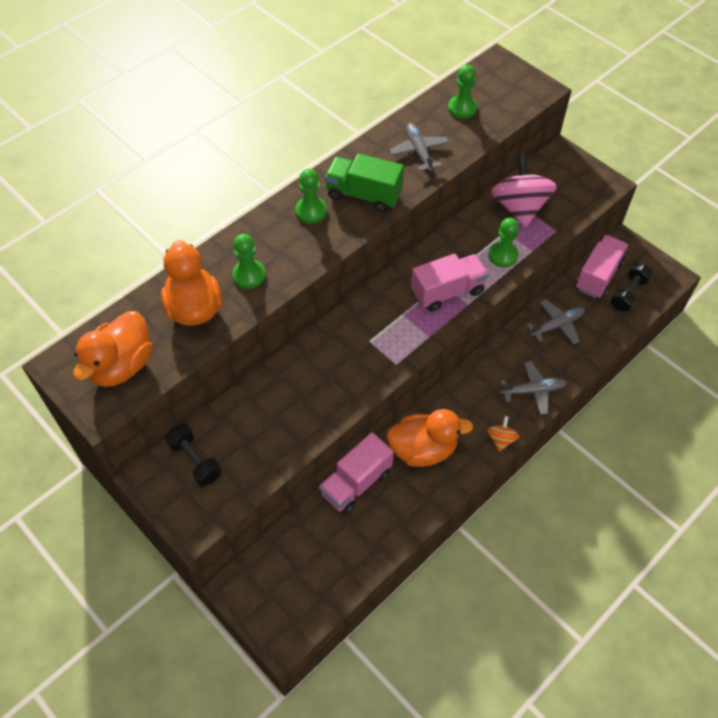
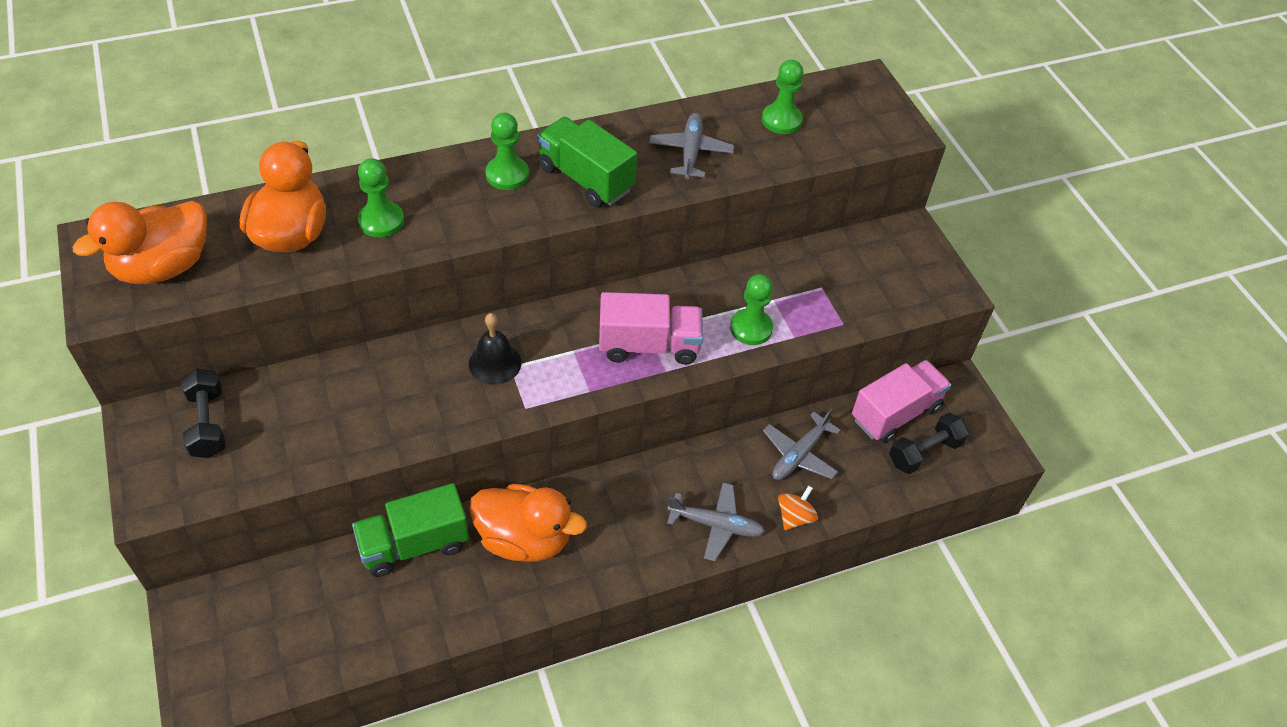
camera: 20 degrees right, 5 degrees down
(356, 483) = (414, 544): pink truck -> green truck
(358, 342) = (495, 363): none -> black bell
(501, 439) = (634, 569): orange spinning top -> orange spinning top (795, 517)
(519, 208) = (811, 277): pink spinning top -> none
(557, 325) = (799, 454): grey plane -> grey plane turned 135 degrees clockwise

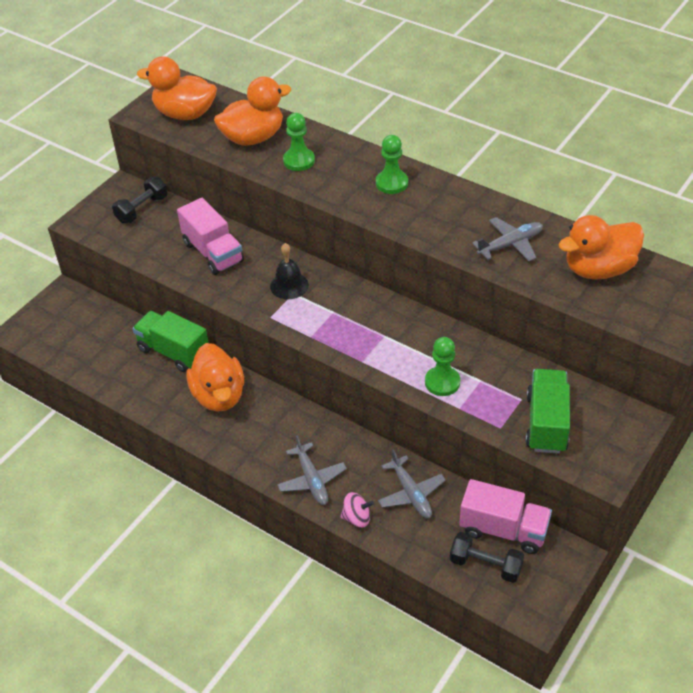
camera: 60 degrees right, 5 degrees down
(585, 179) = (427, 215): green truck -> green truck (546, 423)
(649, 345) = (374, 342): pink truck -> pink truck (213, 252)
(781, 120) = (598, 269): green pawn -> orange duck
(795, 517) = (357, 518): orange spinning top -> pink spinning top
(799, 454) = (411, 493): grey plane -> grey plane turned 120 degrees counterclockwise

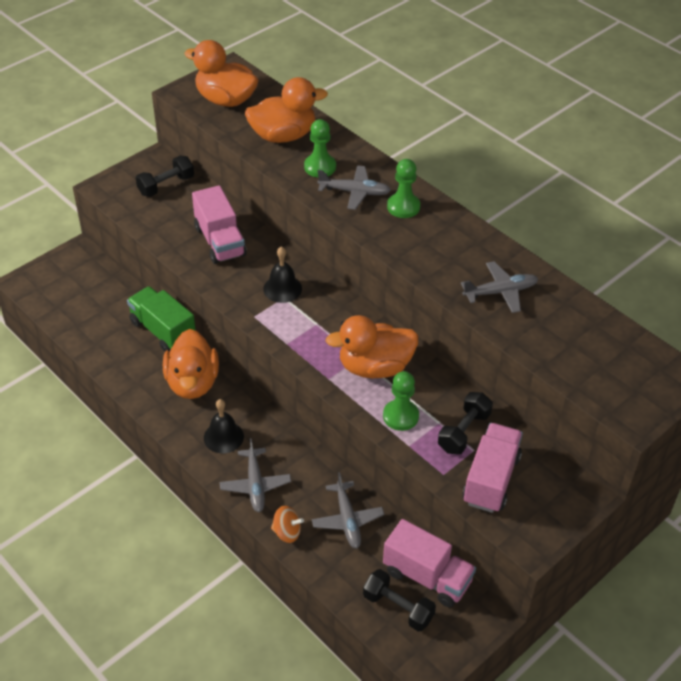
camera: 10 degrees right, 0 degrees up
(266, 441) = (223, 437): none -> black bell
(340, 178) = (354, 192): none -> grey plane
(357, 518) = (287, 532): pink spinning top -> orange spinning top
(506, 384) = (464, 432): none -> black dumbbell
(546, 423) = (491, 479): green truck -> pink truck
(598, 269) = (581, 335): orange duck -> orange duck (375, 367)

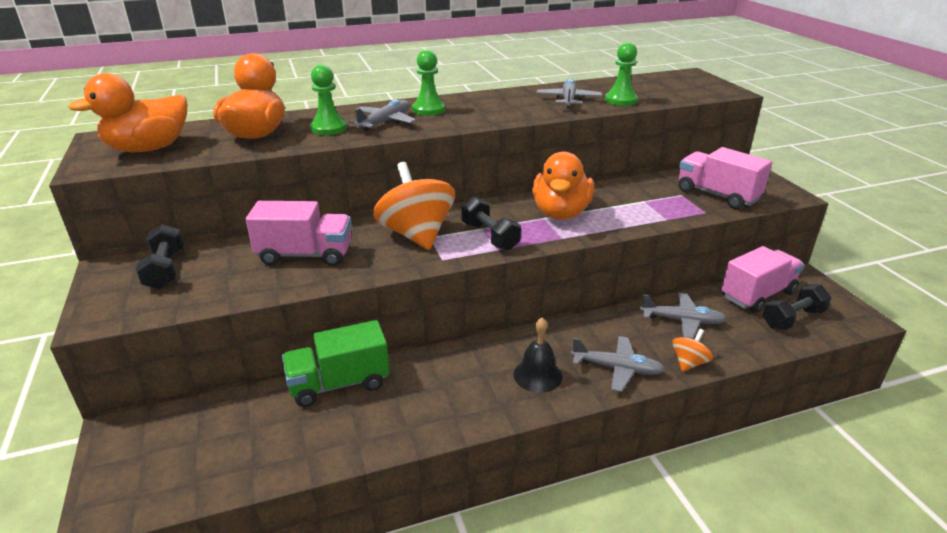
camera: 65 degrees left, 15 degrees down
(192, 383) = (441, 379): orange duck -> none
(282, 288) = (416, 235): black bell -> orange spinning top
(400, 416) = (629, 215): green pawn -> green pawn (621, 100)
(464, 432) = (659, 194): black dumbbell -> black dumbbell (490, 236)

